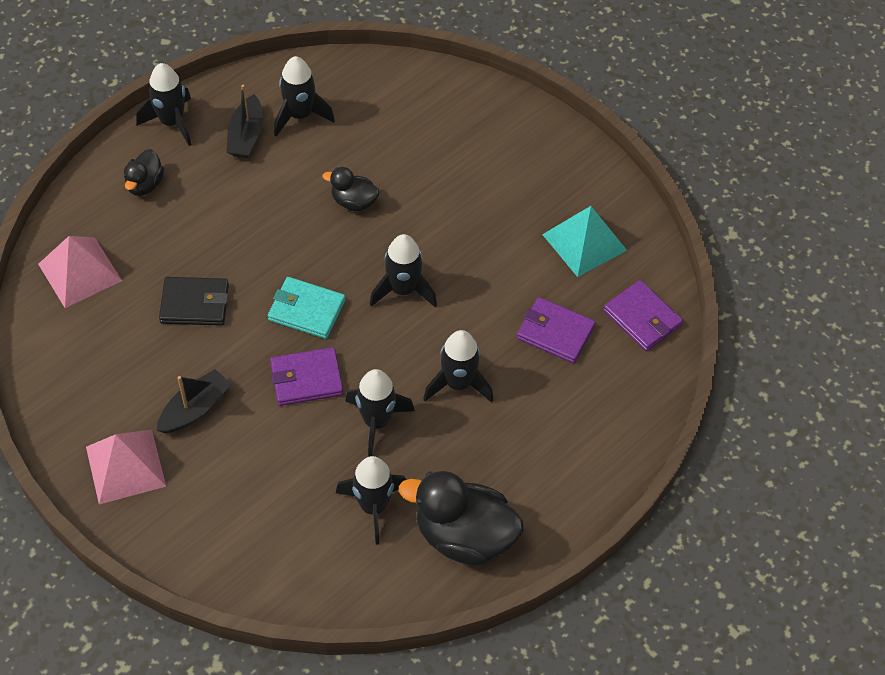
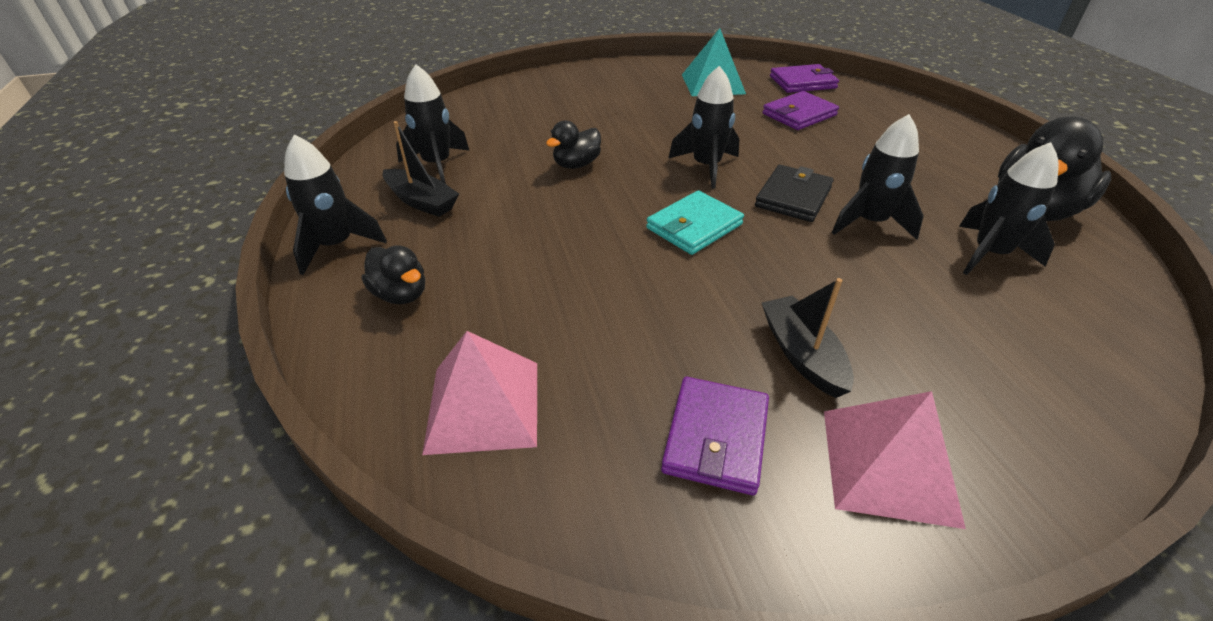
camera: 60 degrees left, 15 degrees down
(194, 304) = (627, 305): black wallet -> black wallet (793, 197)
(306, 379) = (791, 251): purple wallet -> purple wallet (716, 437)
(458, 383) = (836, 168): black rocket -> none

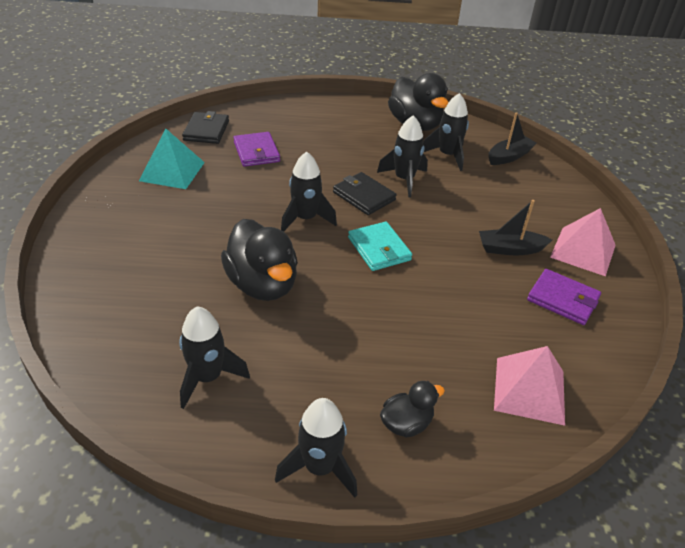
camera: 75 degrees left, 0 degrees up
(421, 201) = (272, 397): black boat -> black boat (509, 156)
(576, 164) = (262, 284): black duck -> black duck, size x1.90
(802, 82) = (206, 130): purple wallet -> black wallet

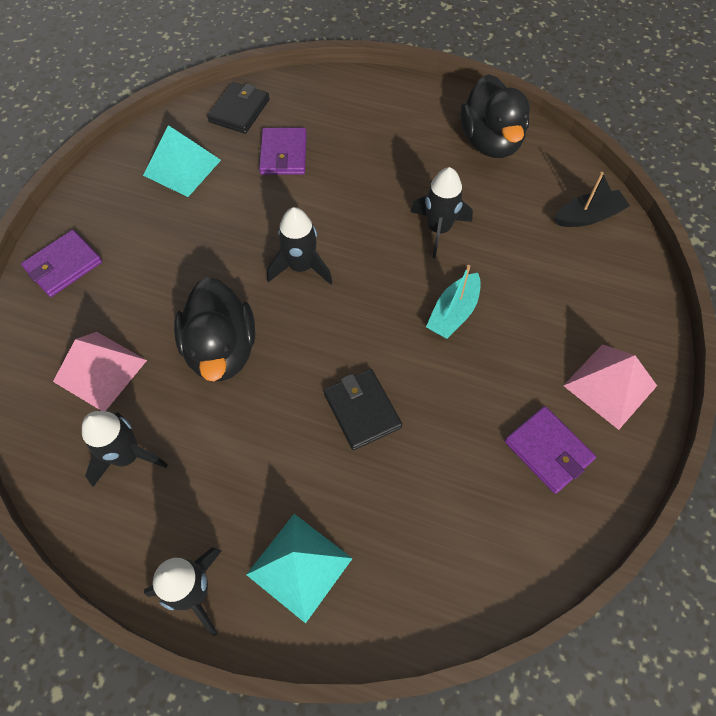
camera: 20 degrees right, 20 degrees up
(87, 251) = (64, 265): none -> purple wallet
(364, 196) = (380, 246): black wallet -> black wallet (362, 410)
(379, 249) = (366, 328): turquoise wallet -> none
(406, 424) = (299, 566): black duck -> turquoise pyramid
(443, 227) = (453, 313): none -> turquoise boat
(447, 155) = (509, 200): black rocket -> none
(510, 249) = (519, 362): black boat -> none
(529, 390) = (448, 562): pink pyramid -> pink pyramid (100, 370)

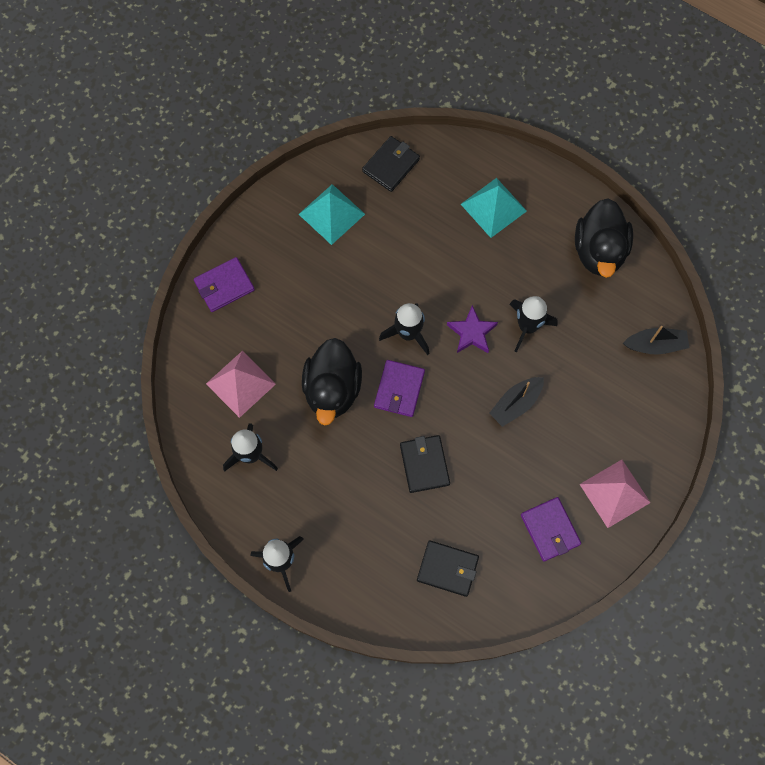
camera: 15 degrees right, 10 degrees up
(283, 154) = (418, 221): purple wallet -> purple wallet (399, 389)
(299, 566) = (353, 563): turquoise pyramid -> turquoise pyramid (493, 207)
(376, 249) = (472, 332): none -> purple star
(432, 538) = (447, 569): none -> black wallet
(453, 313) = (516, 404): turquoise boat -> black boat

